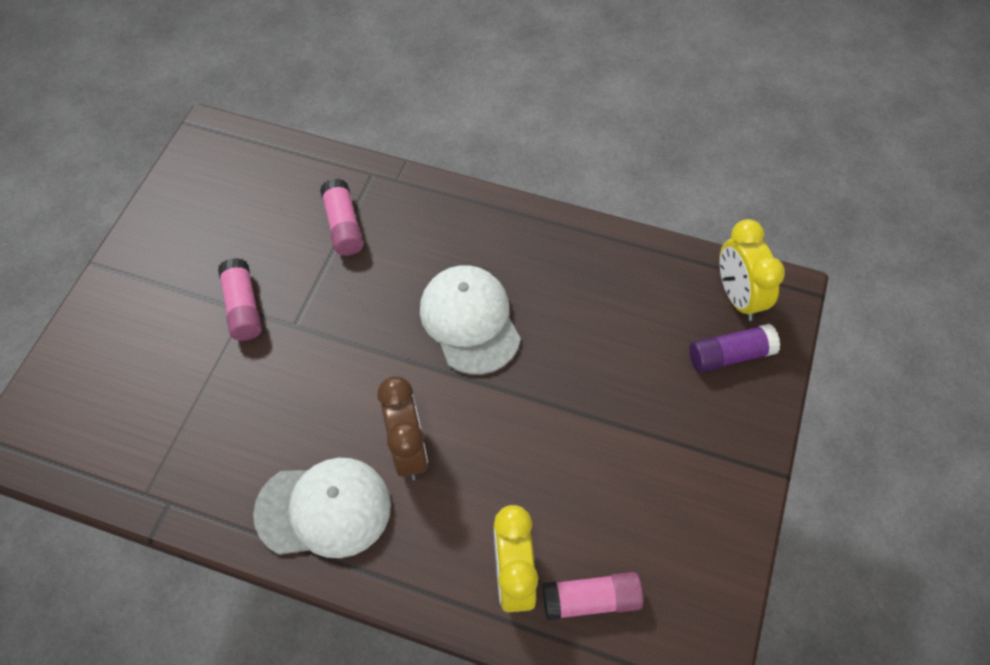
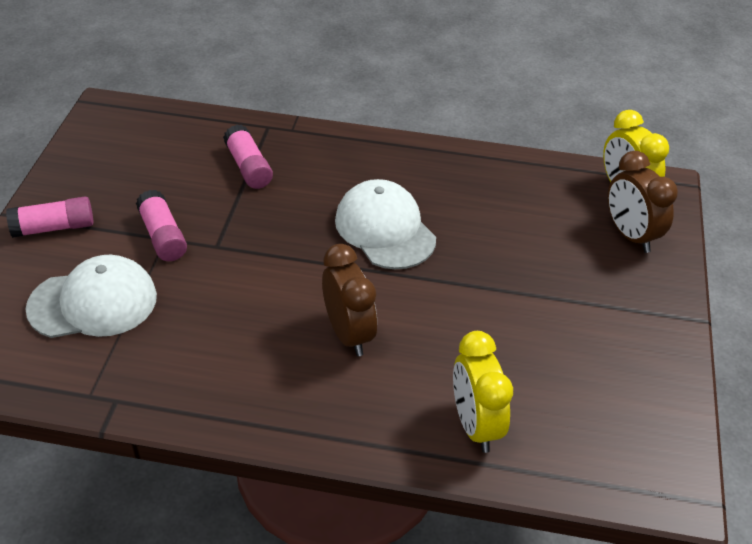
camera: 10 degrees left, 15 degrees down
(324, 509) = (275, 389): white cap -> white cap (93, 302)
(591, 600) = (554, 436): pink glue stick -> pink glue stick (54, 228)
(730, 355) = (630, 235): purple glue stick -> brown clock

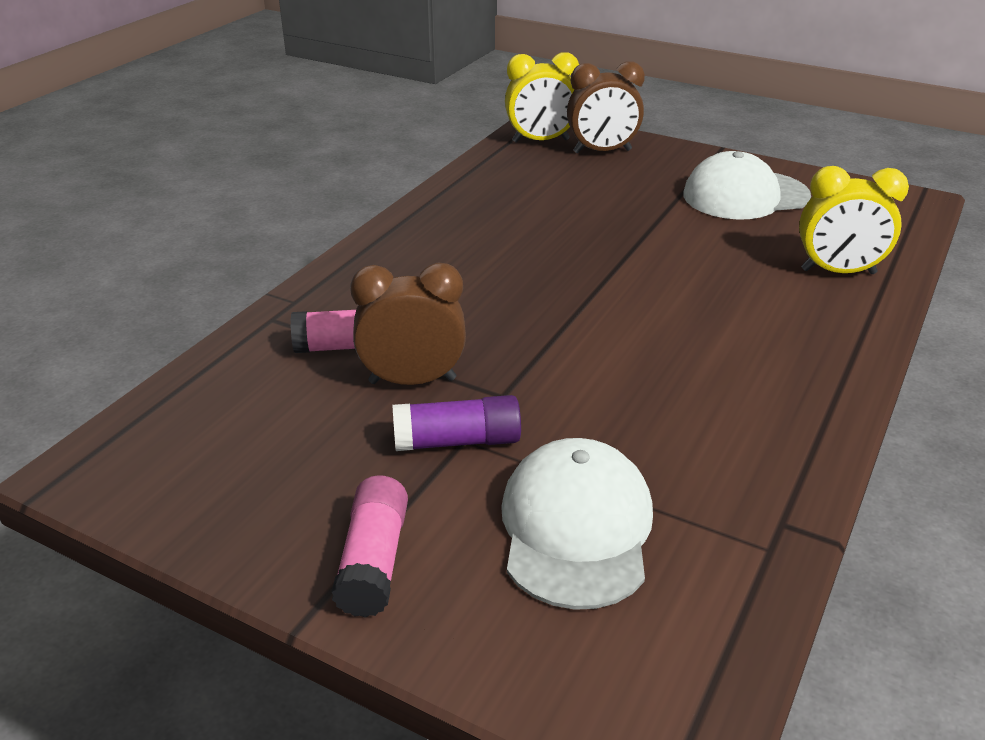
camera: 70 degrees left, 10 degrees down
(163, 236) = (457, 441): pink glue stick -> purple glue stick
(348, 334) = (697, 321): brown clock -> brown clock (412, 381)
(385, 229) = (531, 270): white cap -> white cap (745, 196)

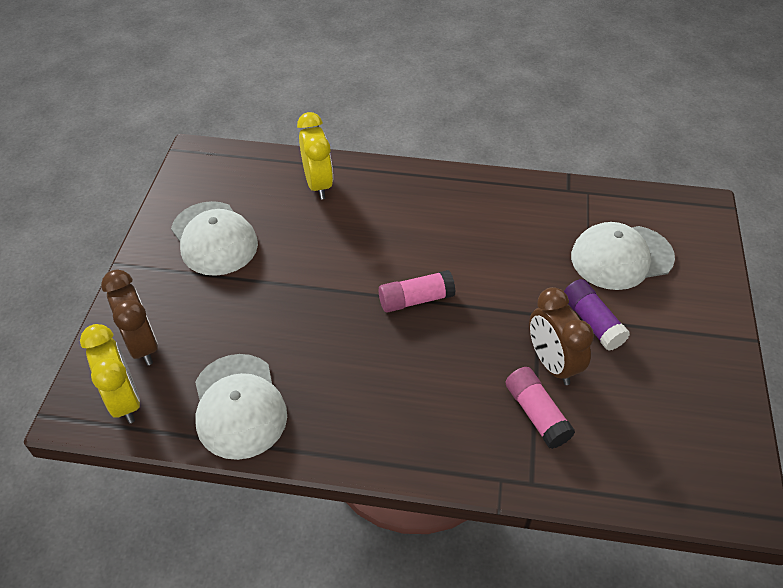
camera: 110 degrees left, 15 degrees up
(374, 561) = (697, 326): pink glue stick -> pink glue stick (416, 299)
(497, 184) = (239, 406): none -> white cap

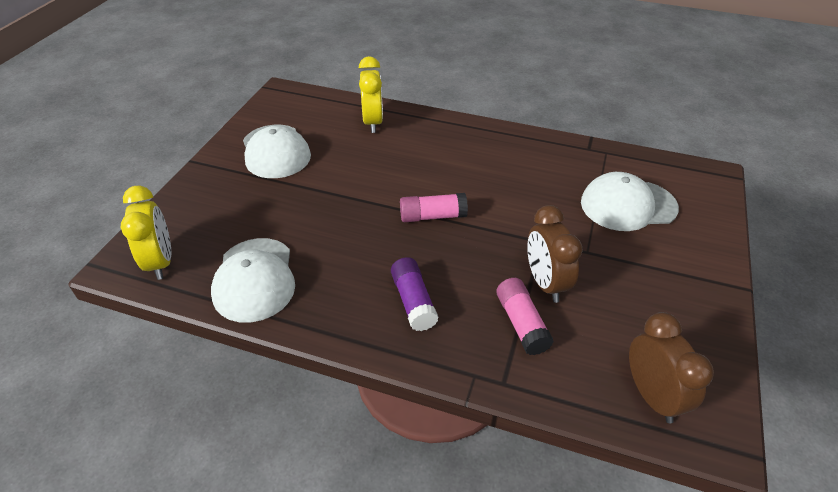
camera: 10 degrees right, 5 degrees down
(142, 345) = (190, 222): brown clock -> brown clock (651, 395)
(592, 322) = (590, 254): purple glue stick -> purple glue stick (413, 301)

